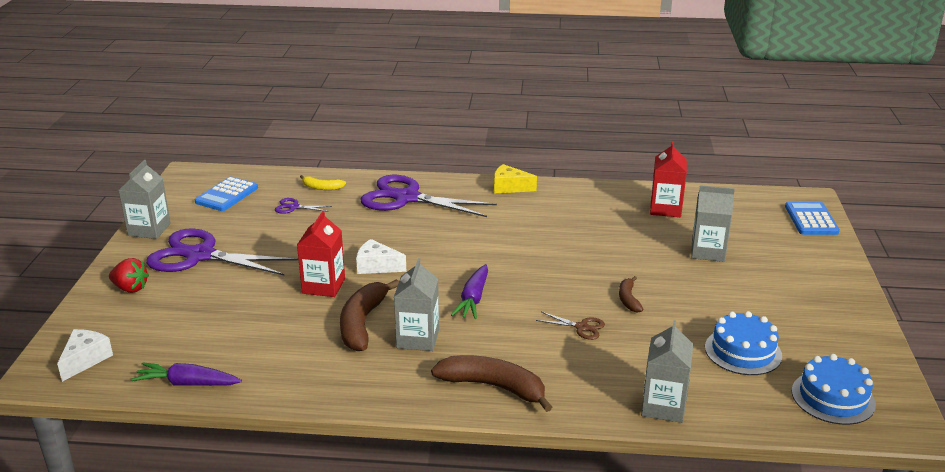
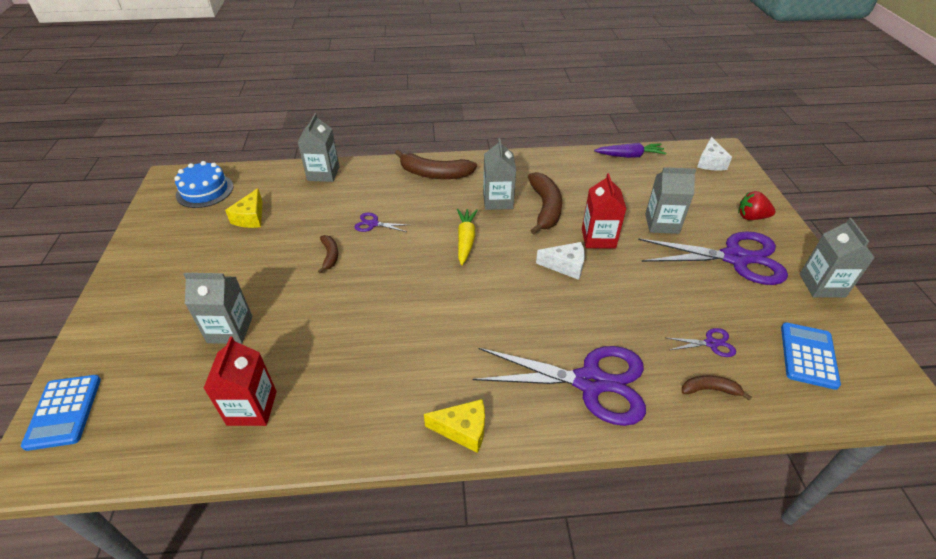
camera: 170 degrees right, 15 degrees up
(239, 292) = (662, 223): none -> grey carton
(321, 187) = (710, 390): yellow banana -> brown banana
(473, 299) = (466, 240): purple carrot -> yellow carrot
(581, 327) = (373, 224): brown scissors -> purple scissors
(743, 351) = (250, 217): blue cake -> yellow cheese

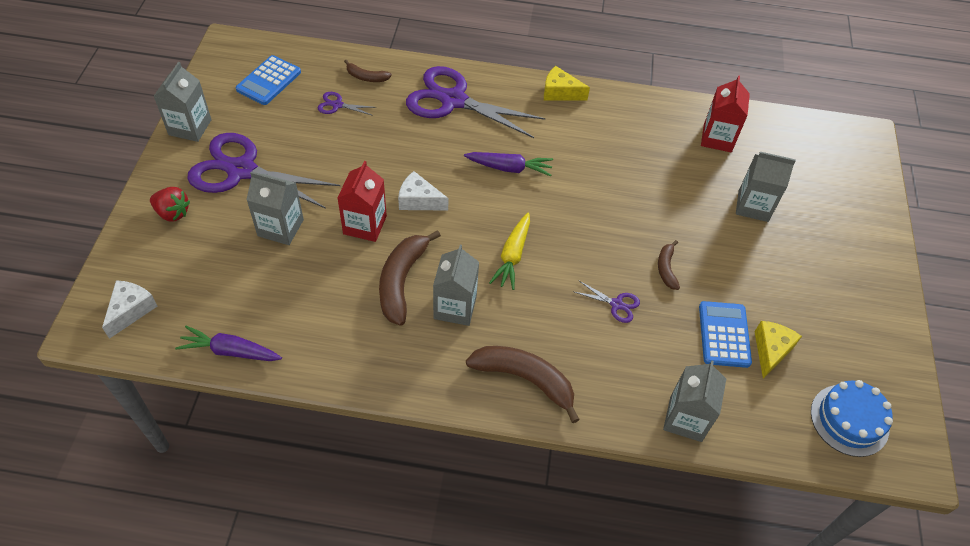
camera: 170 degrees left, 10 degrees up
(64, 412) = (864, 166): blue calculator -> blue calculator (724, 334)
(493, 314) = (510, 168): none -> purple carrot

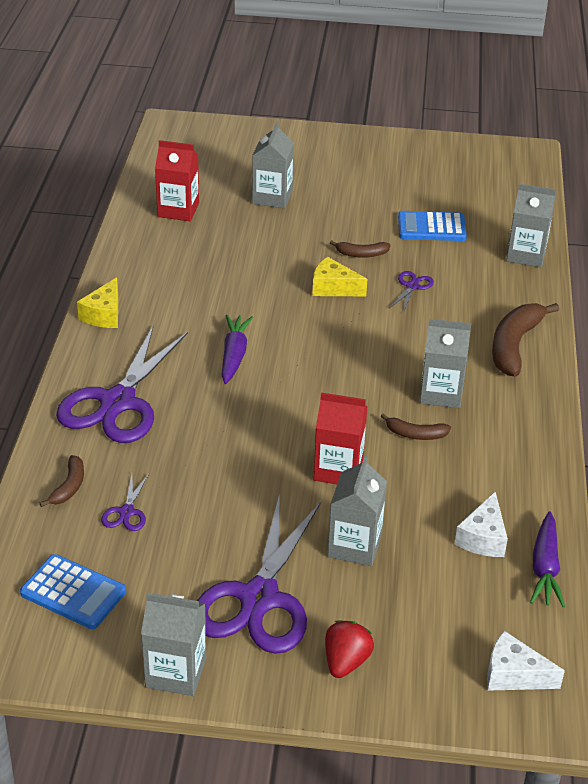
camera: 90 degrees left, 15 degrees down
(401, 281) = (415, 434): brown banana -> brown banana, size x0.53
(419, 200) = (293, 426): white cheese -> white cheese (483, 538)
(512, 256) = (364, 353): yellow carrot -> none
(771, 350) = (442, 205): yellow cheese -> yellow cheese (333, 288)
(849, 420) = (500, 175): blue cake -> none

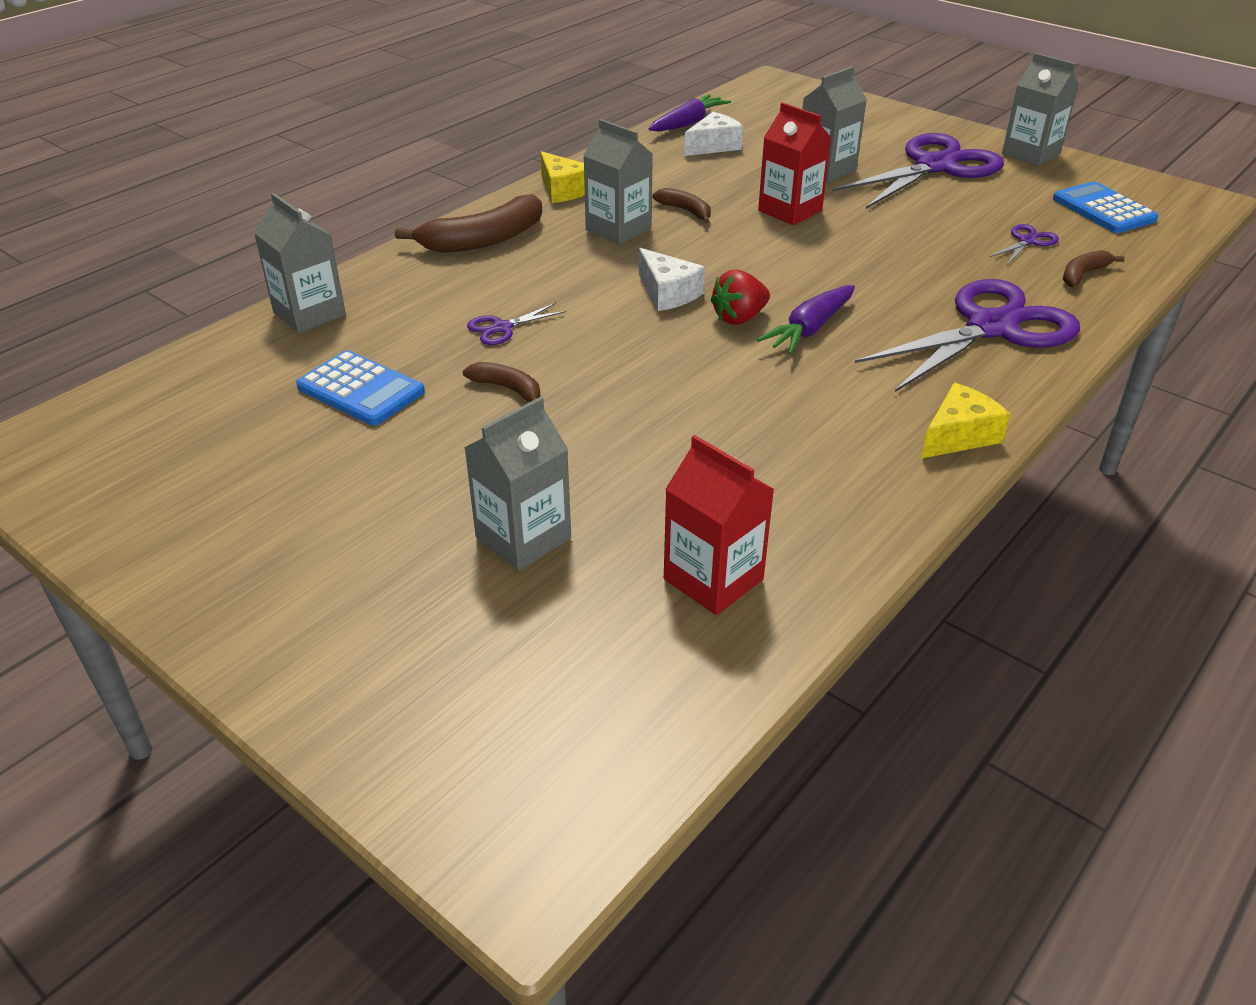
camera: 145 degrees left, 0 degrees up
(333, 288) = (602, 360): yellow cheese -> yellow cheese (563, 190)
(346, 662) = (892, 127): red strawberry -> red strawberry (739, 318)
(513, 675) = (778, 96): white cheese -> white cheese (668, 293)

